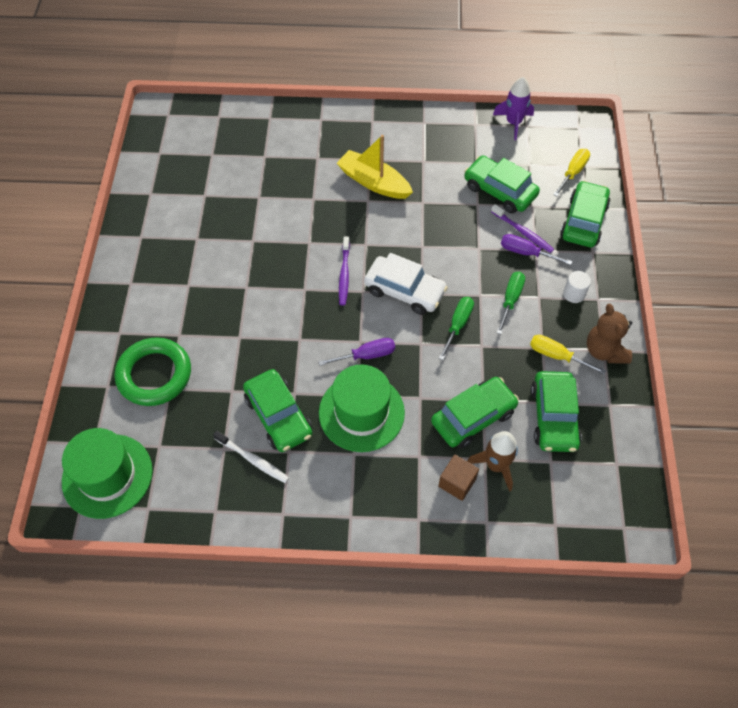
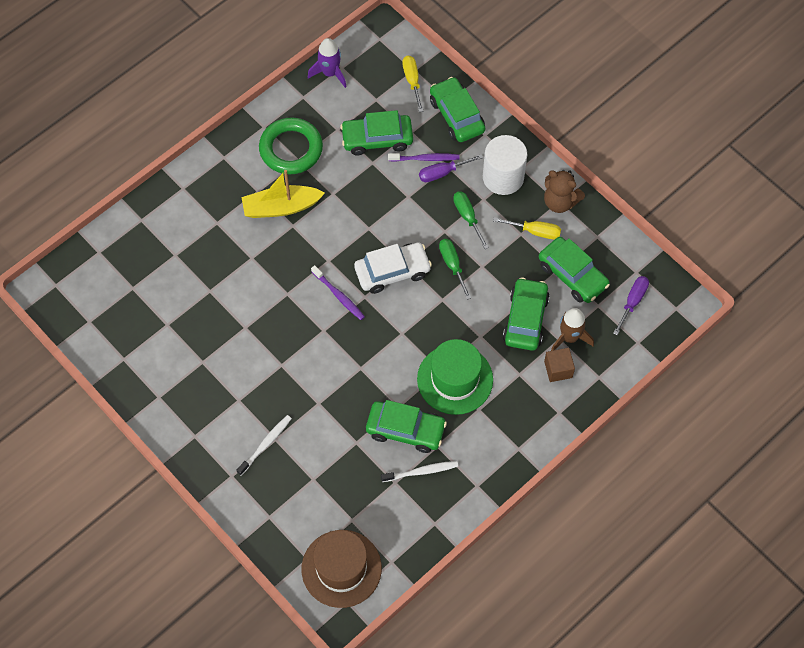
camera: 45 degrees left, 5 degrees up
(107, 476) = (341, 568): green hat -> brown hat
(154, 375) = (292, 480): green ring -> green ring (291, 149)
(168, 332) = (265, 444): none -> white toothbrush
(366, 355) = (416, 339): purple screwdriver -> purple screwdriver (632, 302)
(557, 356) = (535, 231): yellow screwdriver -> yellow screwdriver turned 150 degrees counterclockwise
(574, 294) = (503, 177): white cylinder -> white cylinder, size x2.09

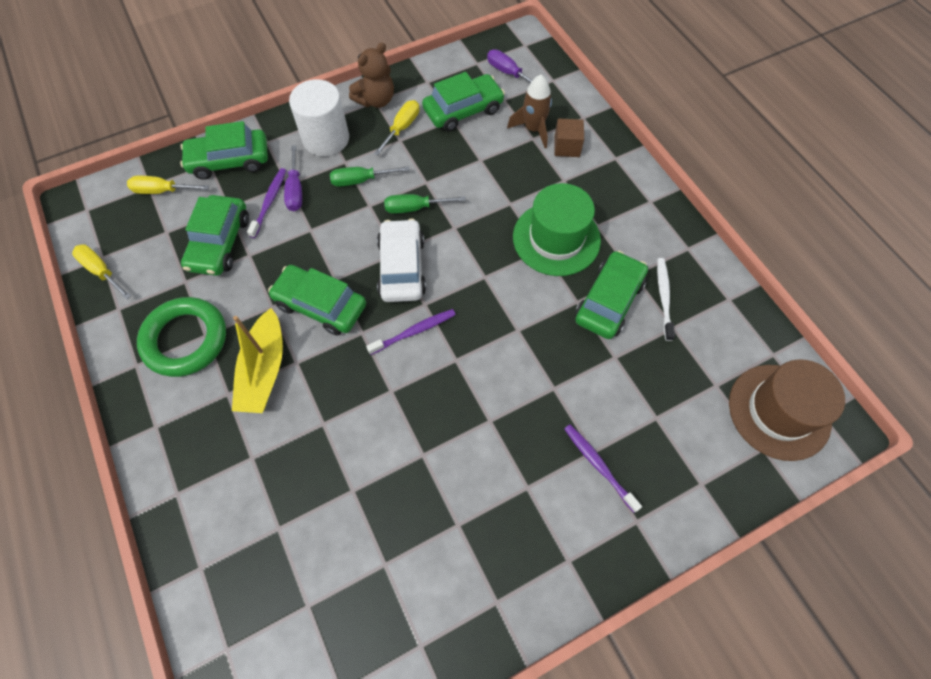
camera: 75 degrees left, 0 degrees up
(265, 444) = (598, 465): white toothbrush -> purple toothbrush
(330, 73) = (101, 271): purple rocket -> yellow screwdriver
(525, 319) = (501, 160): green car -> green car (320, 305)

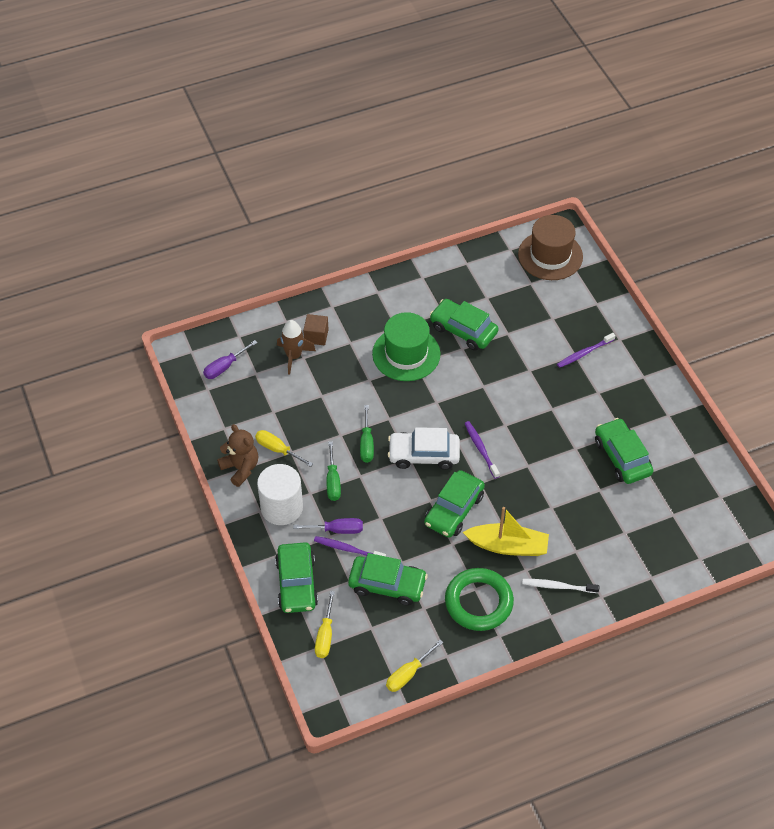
camera: 85 degrees left, 10 degrees down
(463, 110) = (264, 403): green car -> green car (622, 457)
(664, 297) = (462, 298): white toothbrush -> white toothbrush (558, 586)

